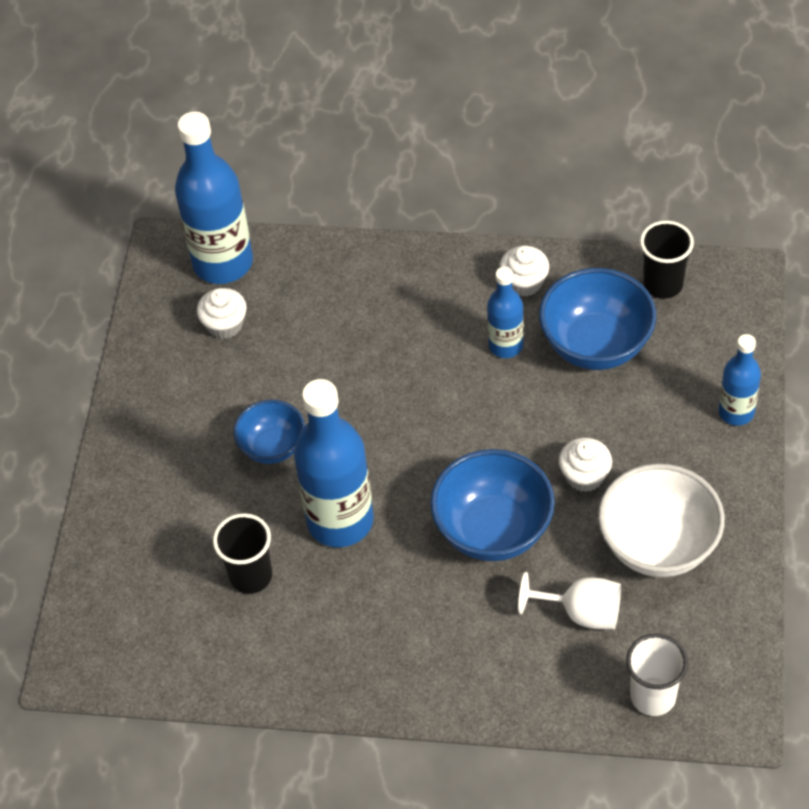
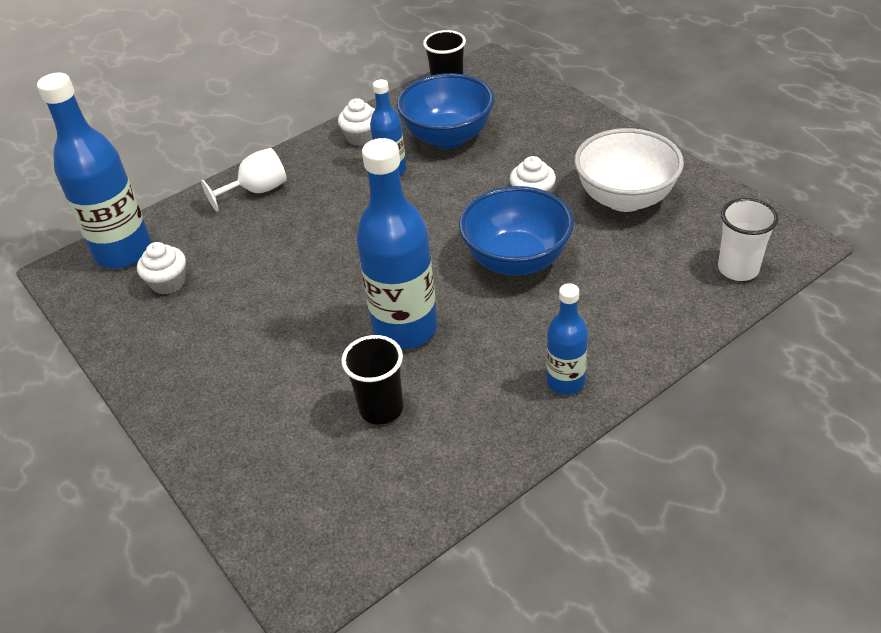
camera: 45 degrees left, 10 degrees down
(272, 447) = (297, 324): blue bowl -> none
(581, 613) = (633, 261): white goblet -> white goblet (257, 191)
(736, 412) = (573, 115): blue bottle -> blue bottle (565, 382)

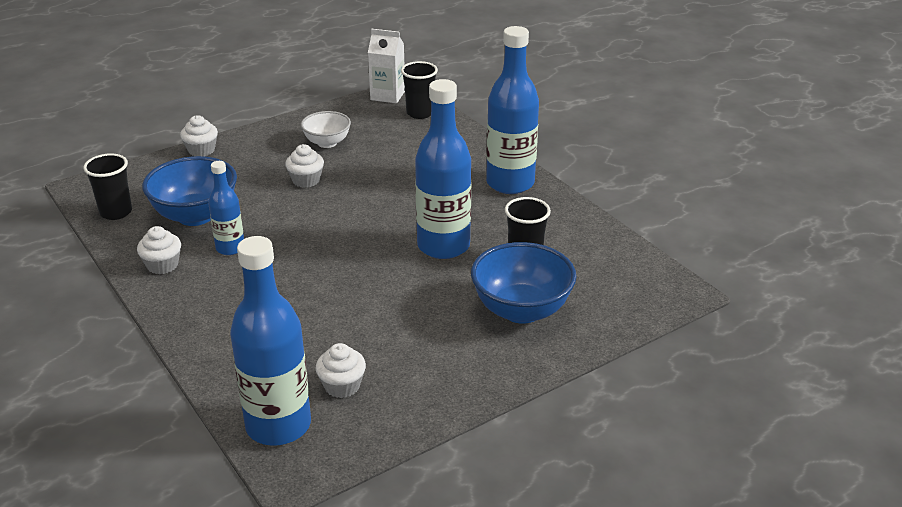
camera: 90 degrees left, 10 degrees down
(257, 191) = (217, 332): white goblet -> none
(516, 260) = (381, 193): blue bowl -> blue bowl (521, 310)
(565, 382) = (510, 183): blue bottle -> blue bottle, size x1.83
(579, 112) = (201, 150): none -> white cupcake
(625, 198) = (327, 143): white bowl -> white bowl, size x0.60
(738, 269) = (420, 113): white cup -> black cup
(777, 231) = (387, 95): none -> white carton

